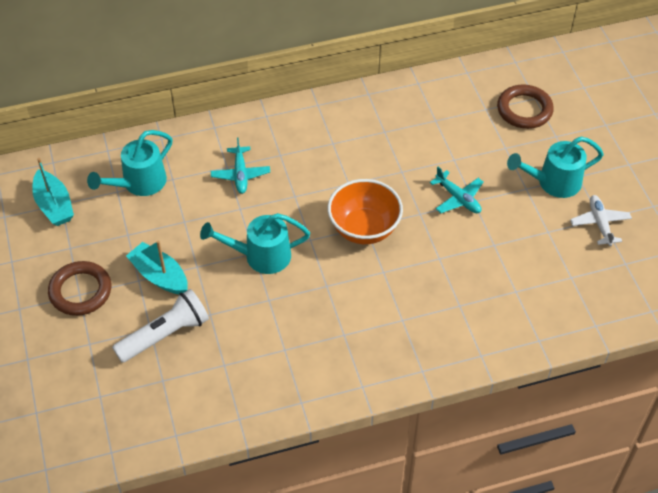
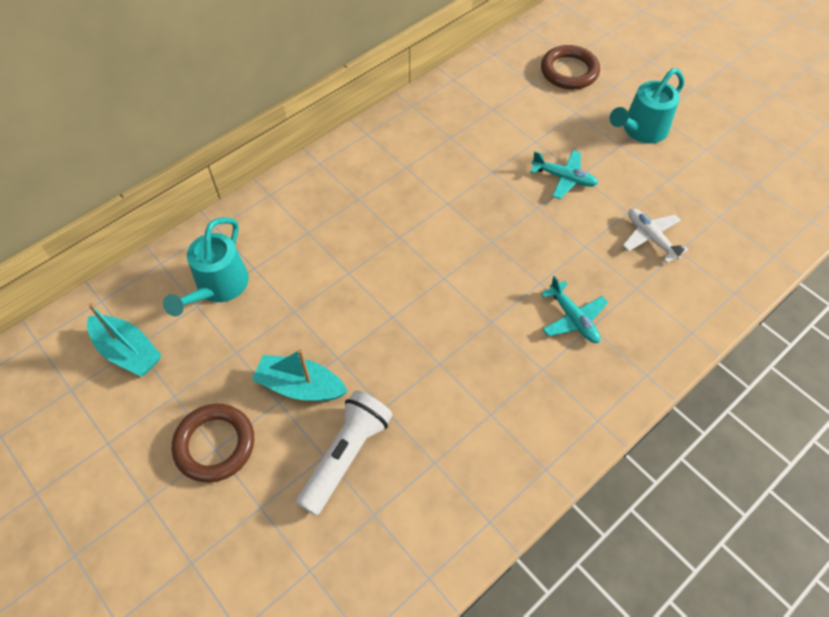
camera: 25 degrees left, 5 degrees up
(240, 174) = (327, 235): turquoise plane -> turquoise plane (573, 318)
(260, 256) = (401, 317): turquoise watering can -> none
(364, 229) = (492, 244): orange bowl -> none
(600, 223) = (708, 154): white plane -> white plane (650, 238)

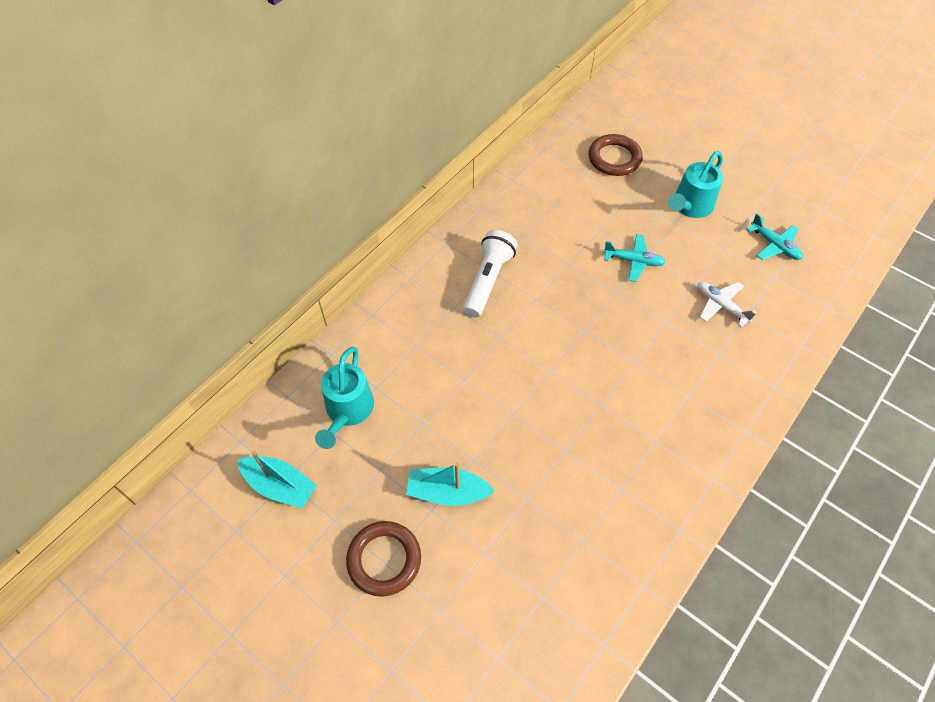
camera: 10 degrees left, 0 degrees up
(346, 455) = (505, 549): white flashlight -> white flashlight (488, 280)
(573, 318) = (671, 390): turquoise plane -> turquoise plane (774, 245)

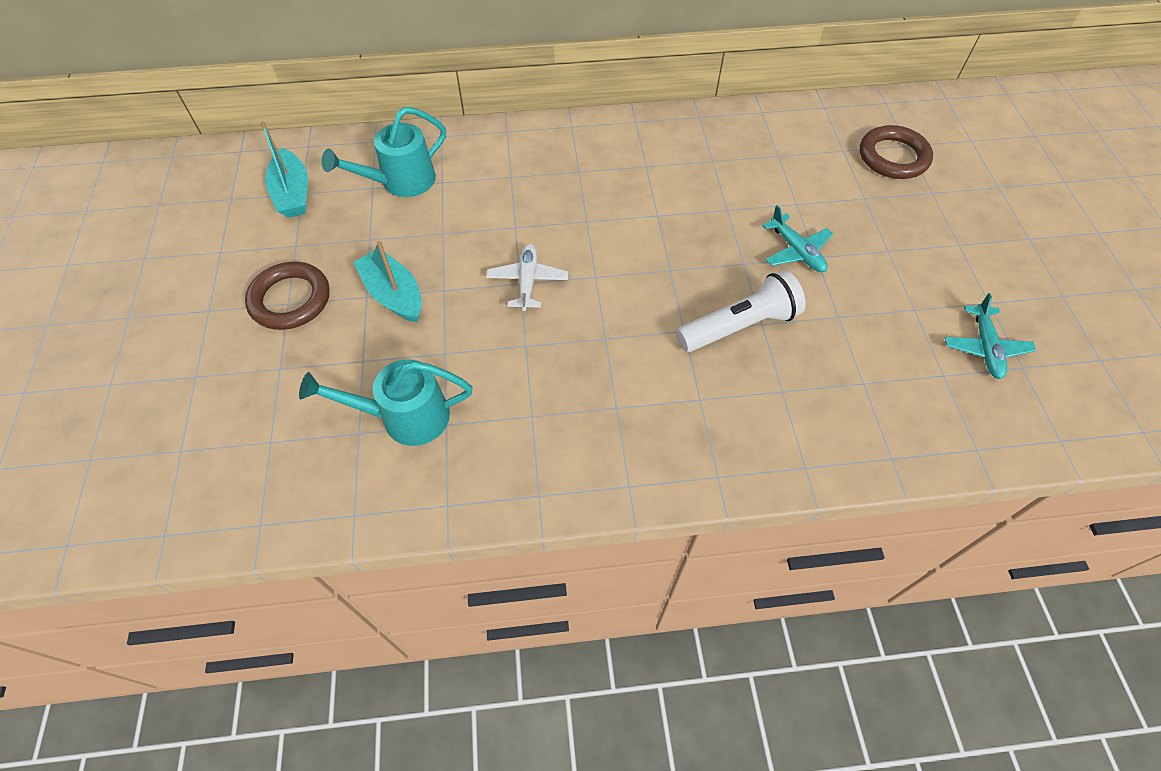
camera: 45 degrees right, 0 degrees up
(488, 280) = (634, 172): white flashlight -> white flashlight (739, 326)
(689, 207) = (925, 248): turquoise watering can -> turquoise watering can (404, 417)
(721, 306) = (842, 353): white plane -> white plane (527, 281)

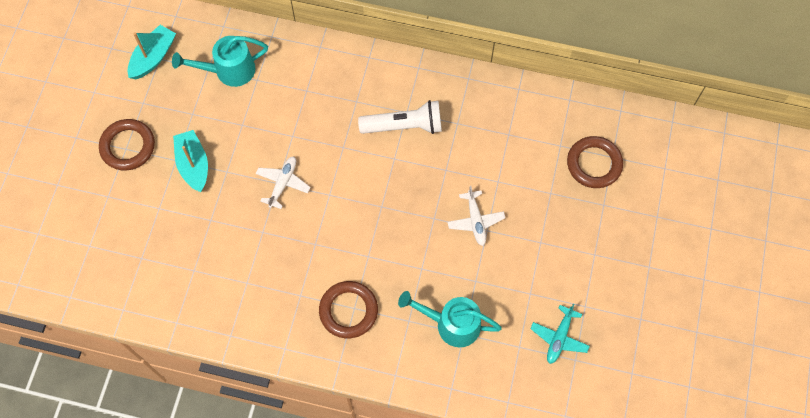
camera: 20 degrees right, 10 degrees up
(293, 194) = (153, 57): turquoise boat -> turquoise boat turned 150 degrees counterclockwise
(404, 417) = (171, 257): turquoise watering can -> turquoise watering can (451, 324)
(694, 405) = (348, 311): none -> brown ring
(739, 326) = (406, 265): white flashlight -> white flashlight (404, 126)
(796, 251) = (475, 221): turquoise plane -> white plane

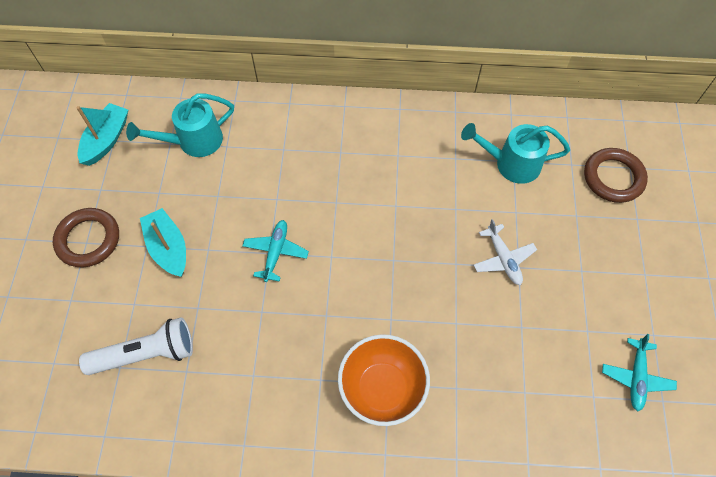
camera: 10 degrees left, 5 degrees down
(283, 183) = (276, 252): white plane -> turquoise plane
(348, 311) = (382, 388): brown ring -> orange bowl
(404, 126) = (398, 170): white flashlight -> white flashlight (146, 354)
(451, 324) = (507, 383): turquoise watering can -> turquoise watering can (510, 163)

